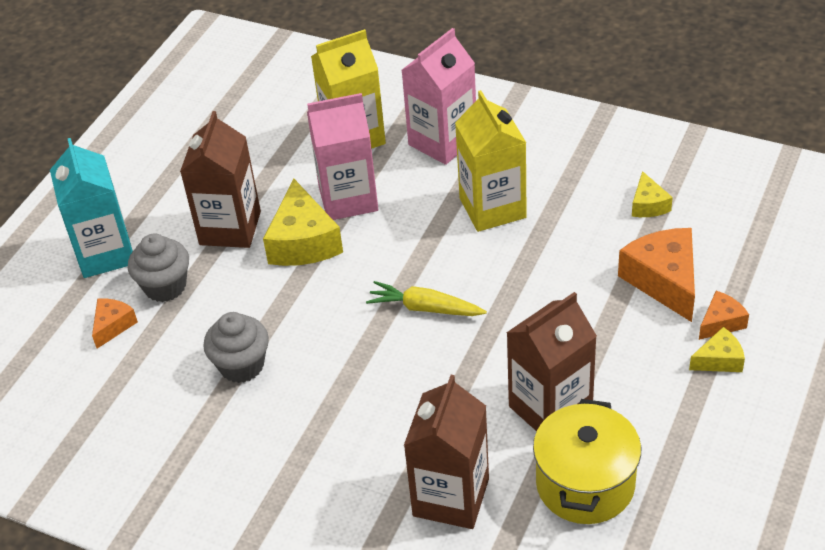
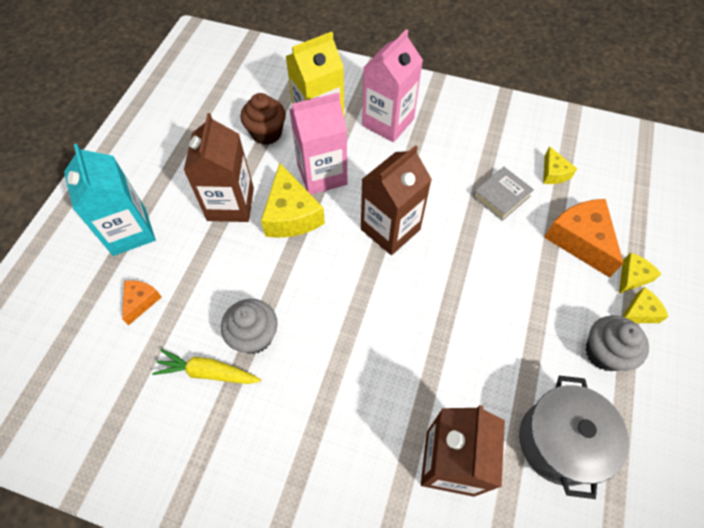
camera: 10 degrees left, 15 degrees up
(165, 286) = (182, 261): grey cupcake -> grey cupcake (604, 353)
(285, 151) = (266, 133): none -> brown cupcake
(425, 308) = (398, 273): yellow carrot -> yellow carrot (208, 372)
(492, 208) = (436, 179): yellow carton -> none
(550, 408) = (516, 366): brown carton -> brown carton (390, 229)
(573, 229) = (501, 196): none -> grey book
(585, 484) = (559, 442): yellow pot -> grey pot
(721, 322) = (632, 277): orange cheese -> yellow cheese

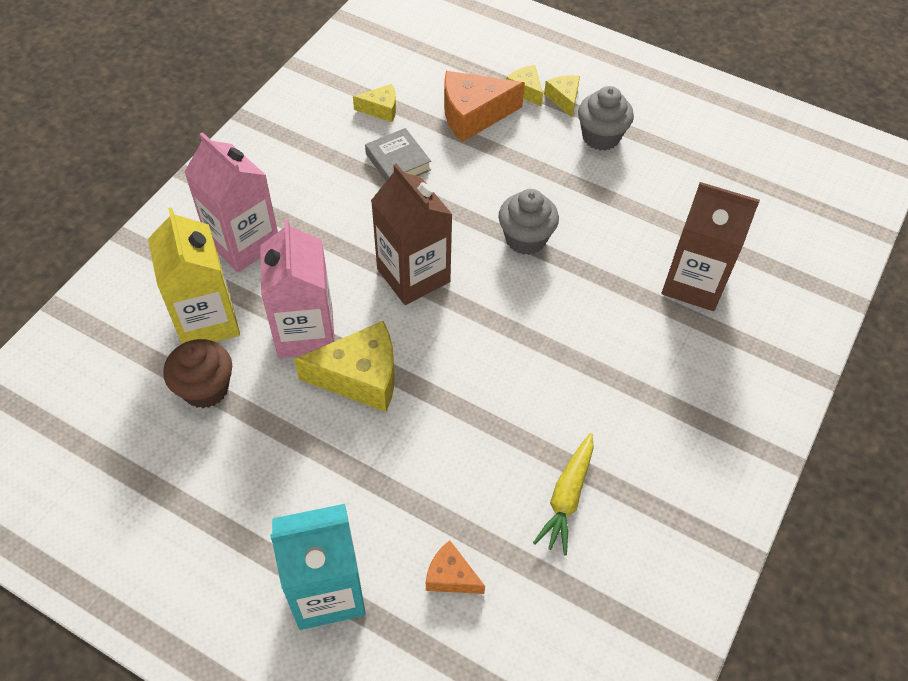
camera: 80 degrees left, 5 degrees down
(230, 204) = (320, 449): brown carton -> none
(254, 336) = (528, 441): grey cupcake -> grey cupcake (525, 239)
(559, 442) = (682, 196): grey pot -> none

